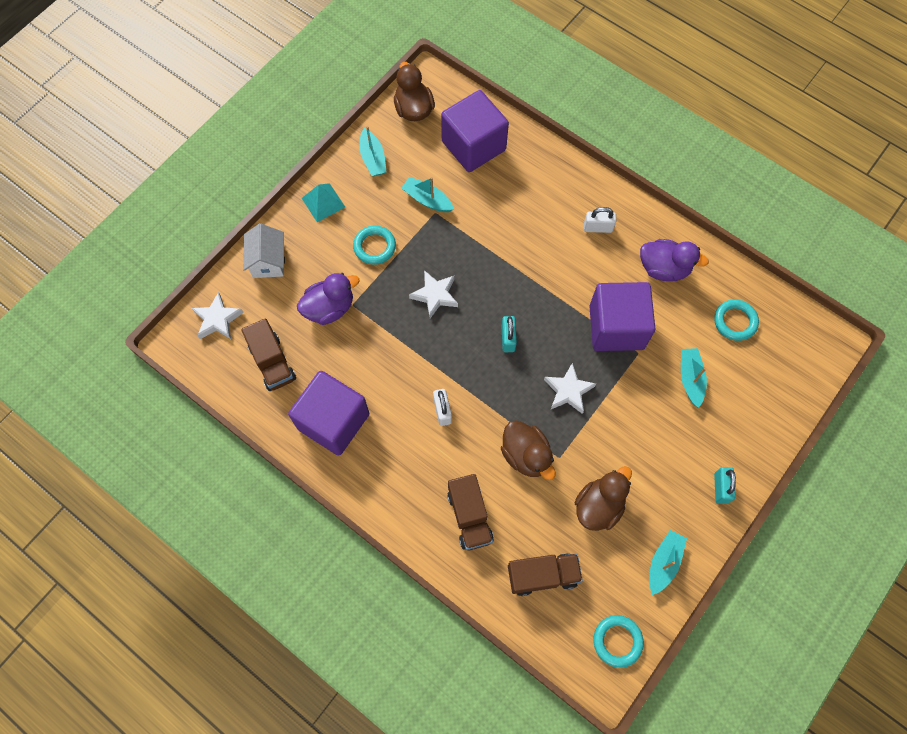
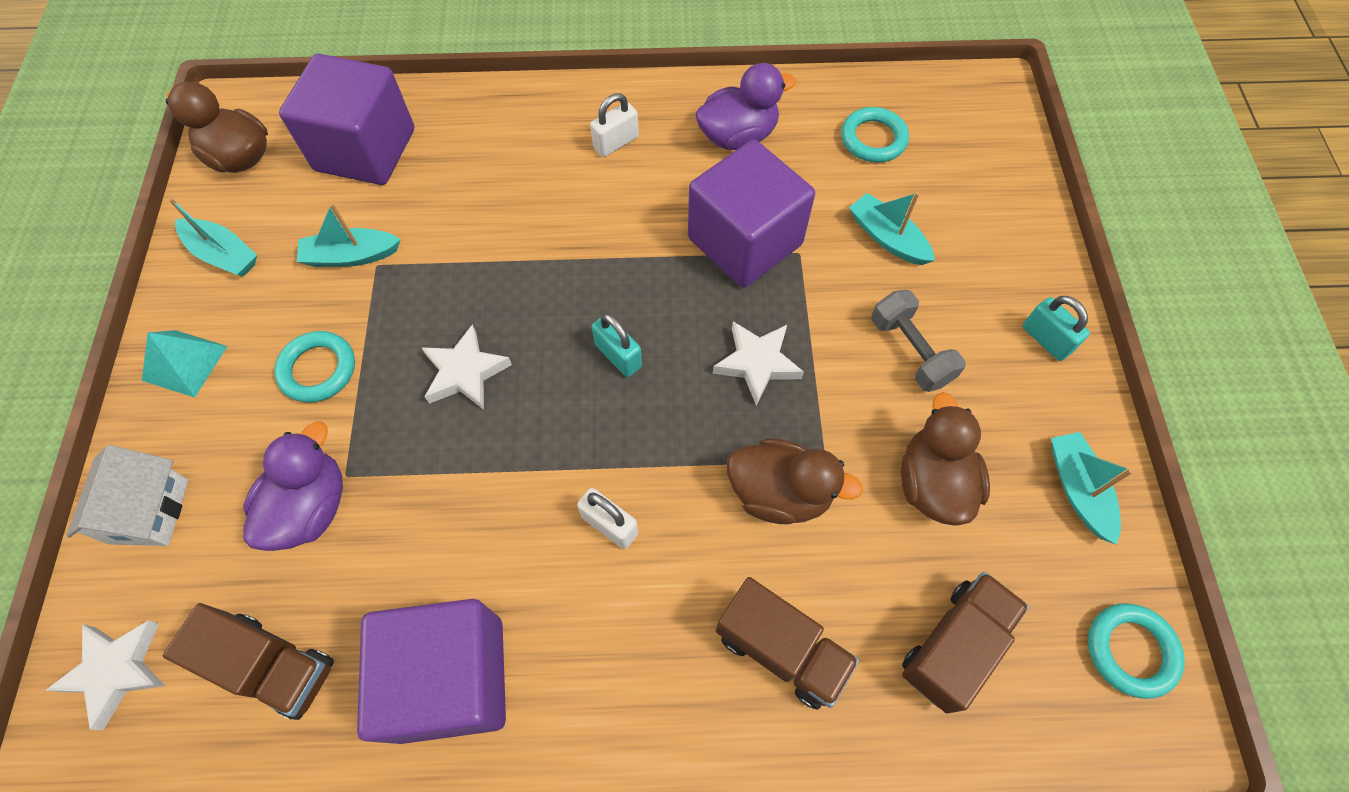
camera: 40 degrees left, 5 degrees down
(268, 261) = (149, 511): white house -> white house turned 45 degrees clockwise
(646, 441) = (910, 351): none -> grey dumbbell

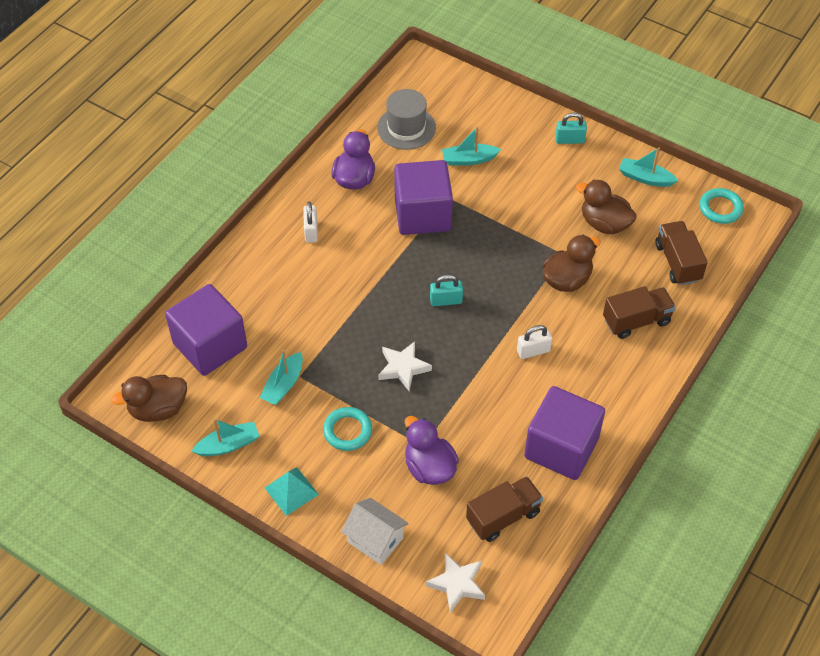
camera: 55 degrees left, 10 degrees down
(757, 363) = (495, 250): white star -> none
(873, 139) = (406, 128): turquoise ring -> grey hat
(910, 351) = (536, 190): grey dumbbell -> none

